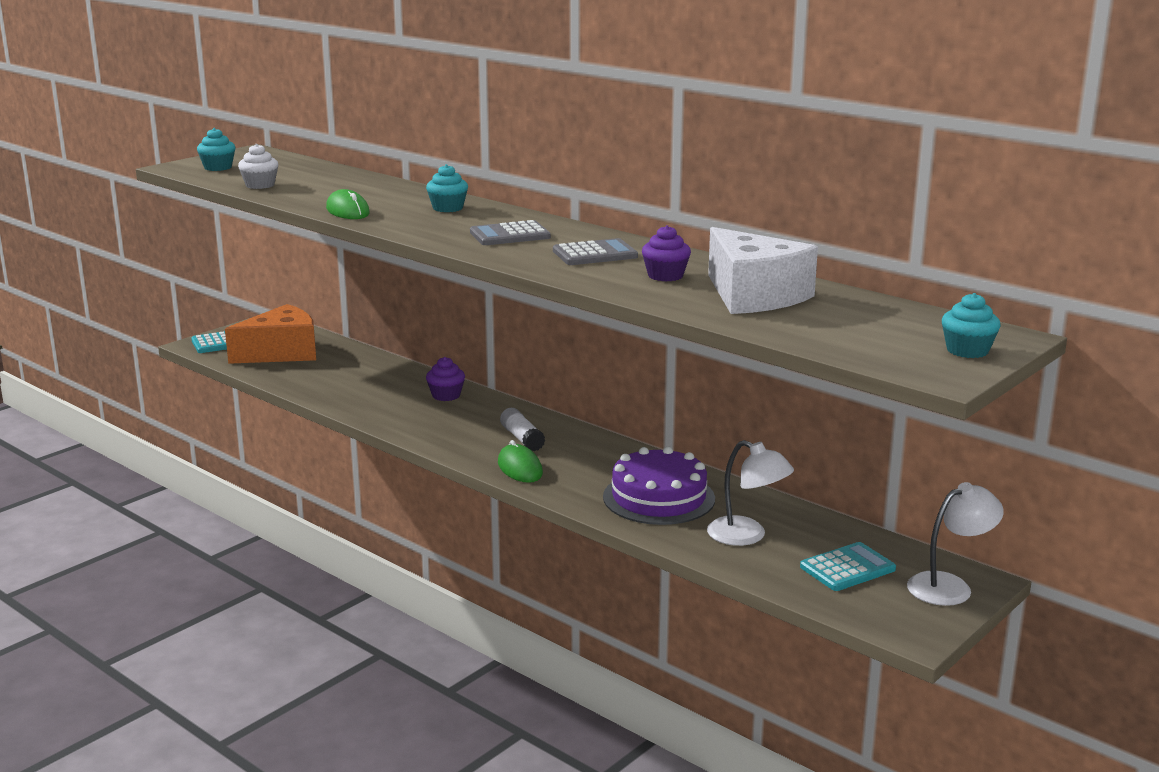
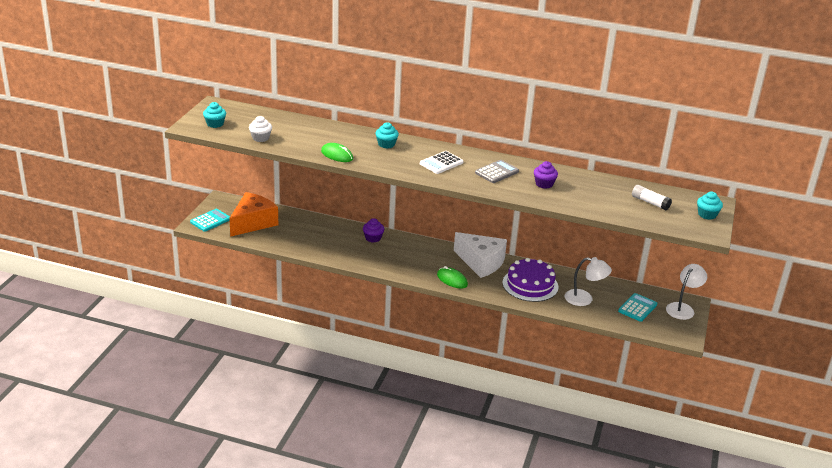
camera: 25 degrees left, 10 degrees up
(510, 235) = (441, 163): grey calculator -> white calculator
(522, 438) = (437, 260): white glue stick -> white glue stick (650, 202)
(753, 296) = (594, 192): white cheese -> white cheese (481, 262)

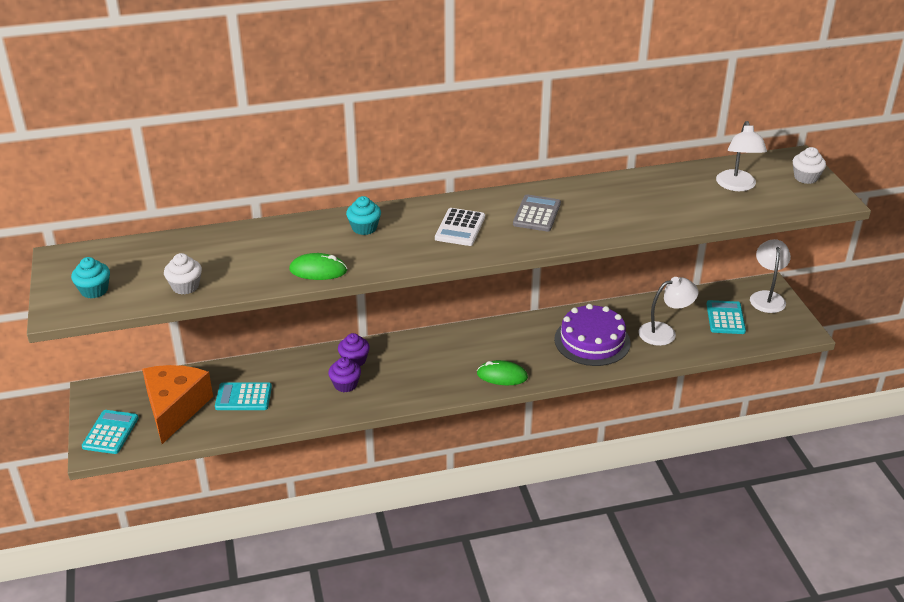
camera: 30 degrees left, 5 degrees up
(293, 232) = (243, 397): none -> turquoise calculator
(481, 262) = (512, 336): white cheese -> none
(544, 184) = (605, 208): purple cupcake -> purple cupcake (345, 384)
(650, 202) = (737, 186): white glue stick -> white lamp
(707, 215) = (806, 177): turquoise cupcake -> white cupcake

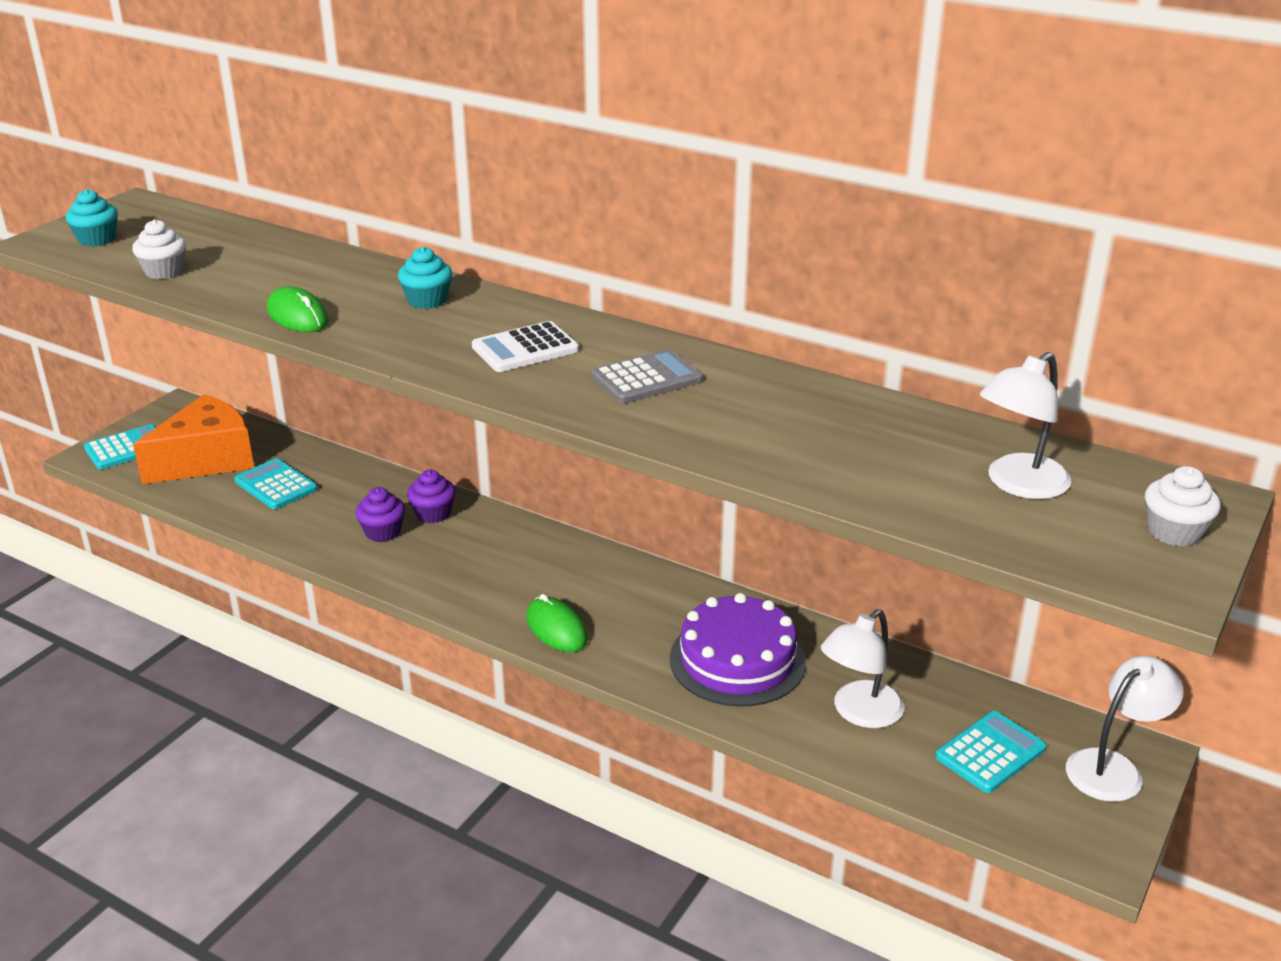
camera: 45 degrees right, 5 degrees down
(664, 332) = (859, 713): white lamp -> white lamp turned 105 degrees clockwise

